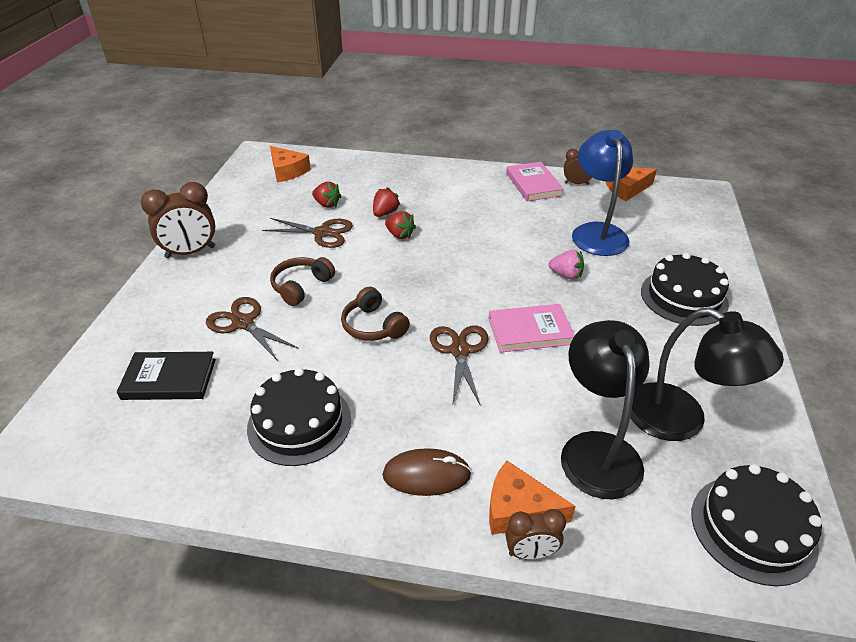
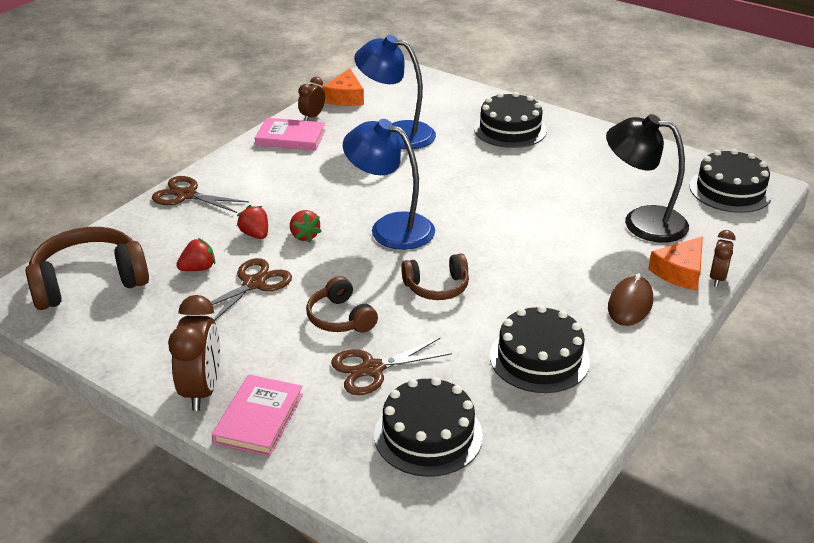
camera: 65 degrees left, 5 degrees down
(169, 379) = (428, 435): black book -> black cake
(287, 171) = (89, 282): orange cheese -> brown headphones
(399, 235) = (304, 236): red strawberry -> red strawberry turned 90 degrees clockwise
(444, 274) = (390, 227): none -> blue lamp
(460, 351) = (502, 249): brown scissors -> brown scissors (186, 195)
(530, 331) = (501, 208): pink book -> pink book (259, 418)
(566, 275) = (443, 168): pink strawberry -> none
(681, 420) = (632, 179): black lamp -> none

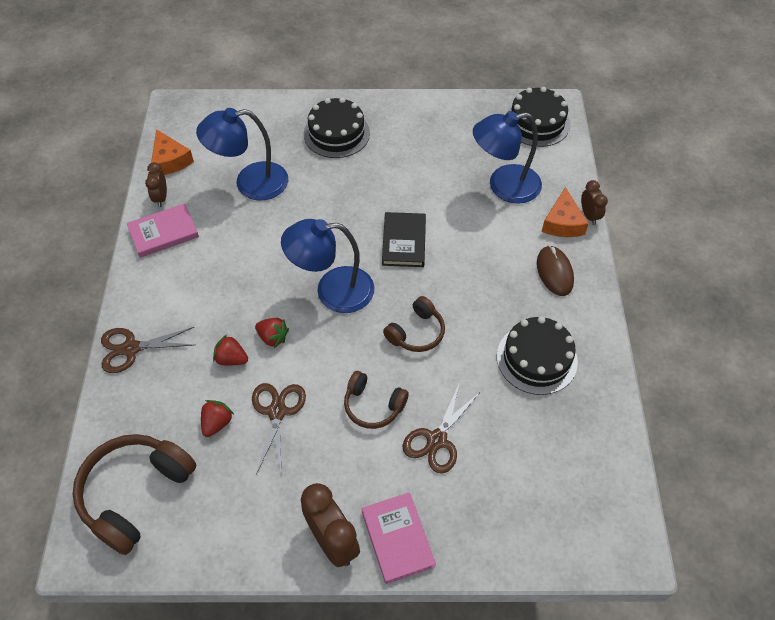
camera: 35 degrees left, 20 degrees up
(428, 435) = (522, 474): black cake -> none
(494, 222) = (404, 242): none -> black book
(642, 222) = (504, 186): black lamp -> blue lamp

